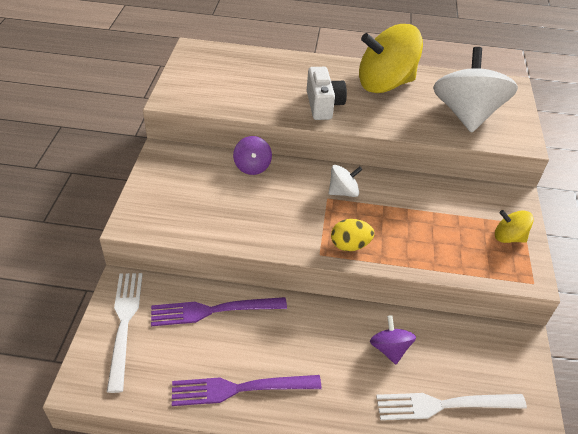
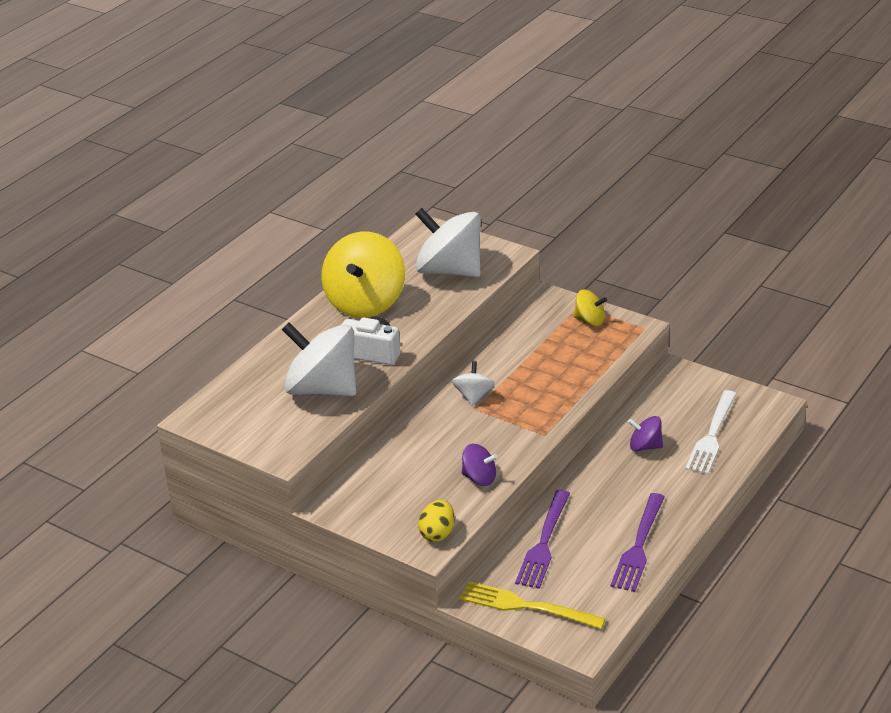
camera: 60 degrees left, 10 degrees down
(124, 323) = (525, 606): white fork -> yellow fork
(252, 166) = (396, 445): purple spinning top -> purple spinning top (479, 478)
(262, 94) = (322, 388): none -> white spinning top
(350, 245) = (544, 413): yellow egg -> yellow egg (437, 533)
(508, 237) = (589, 320): yellow spinning top -> yellow spinning top turned 120 degrees counterclockwise

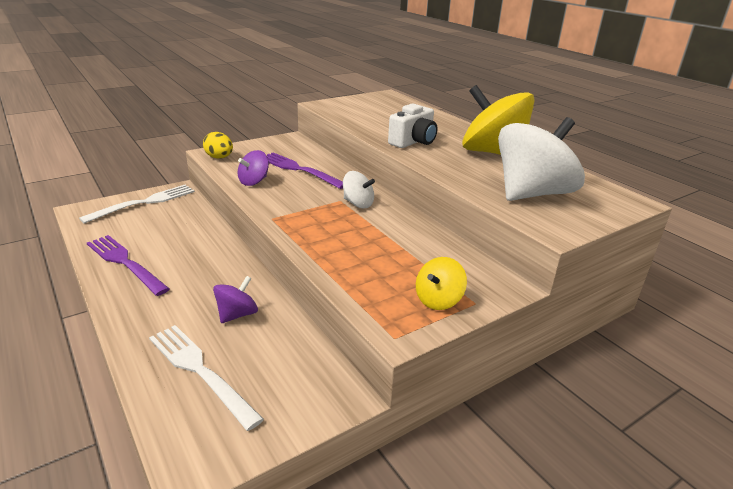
camera: 110 degrees right, 5 degrees down
(322, 388) = (382, 122): white spinning top -> none
(525, 606) = (144, 202): yellow fork -> white fork
(544, 543) = (189, 225): purple fork -> purple fork (298, 169)

